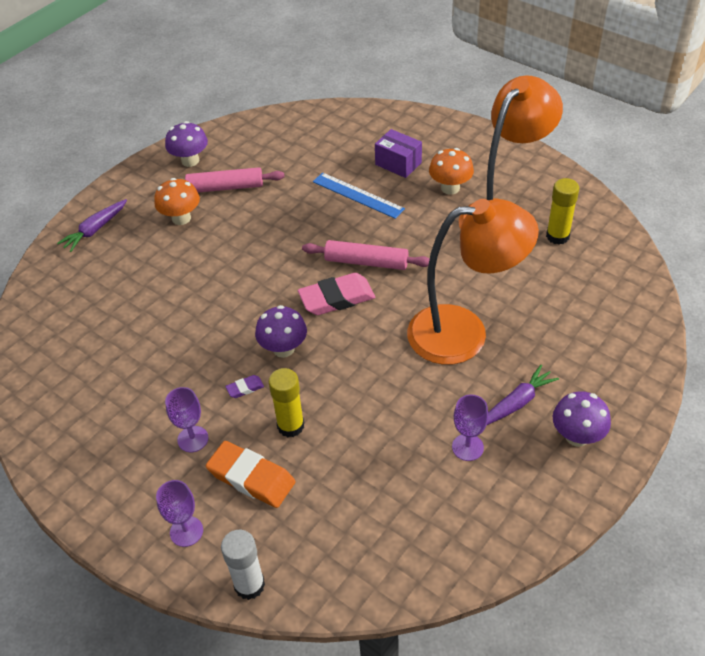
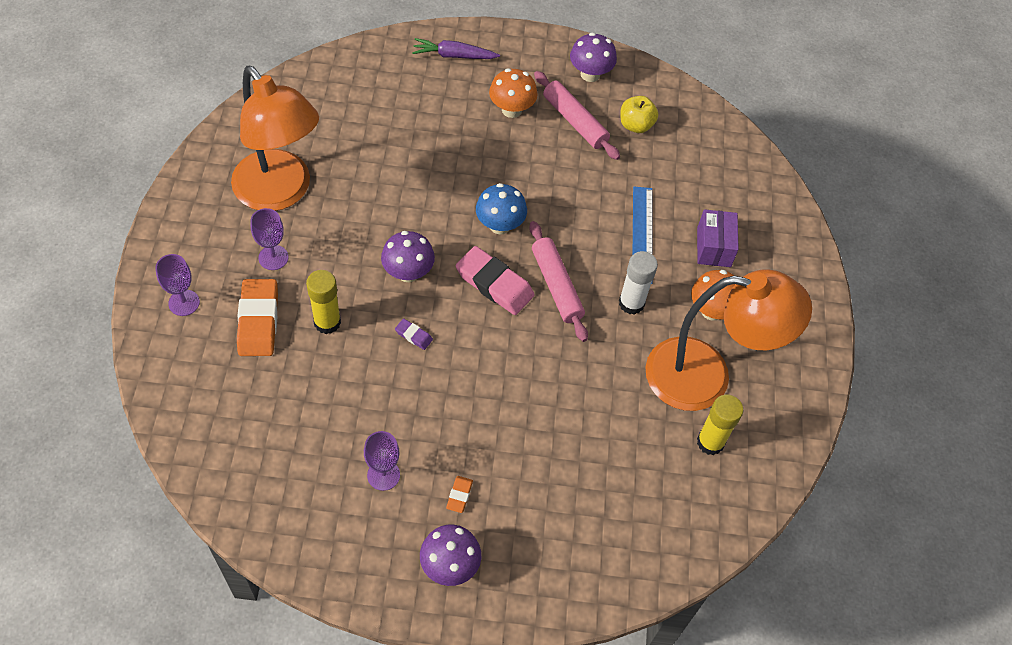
camera: 50 degrees right, 10 degrees up
(245, 388) = (347, 266): purple eraser -> purple eraser (413, 336)
(249, 585) = (158, 373): white glue stick -> white glue stick (631, 303)
(259, 157) = (636, 125): none -> yellow apple
(284, 272) = (500, 225): none -> blue mushroom
(464, 333) = (519, 412): orange lamp -> orange lamp (280, 193)
(516, 403) = (459, 495): purple carrot -> orange eraser

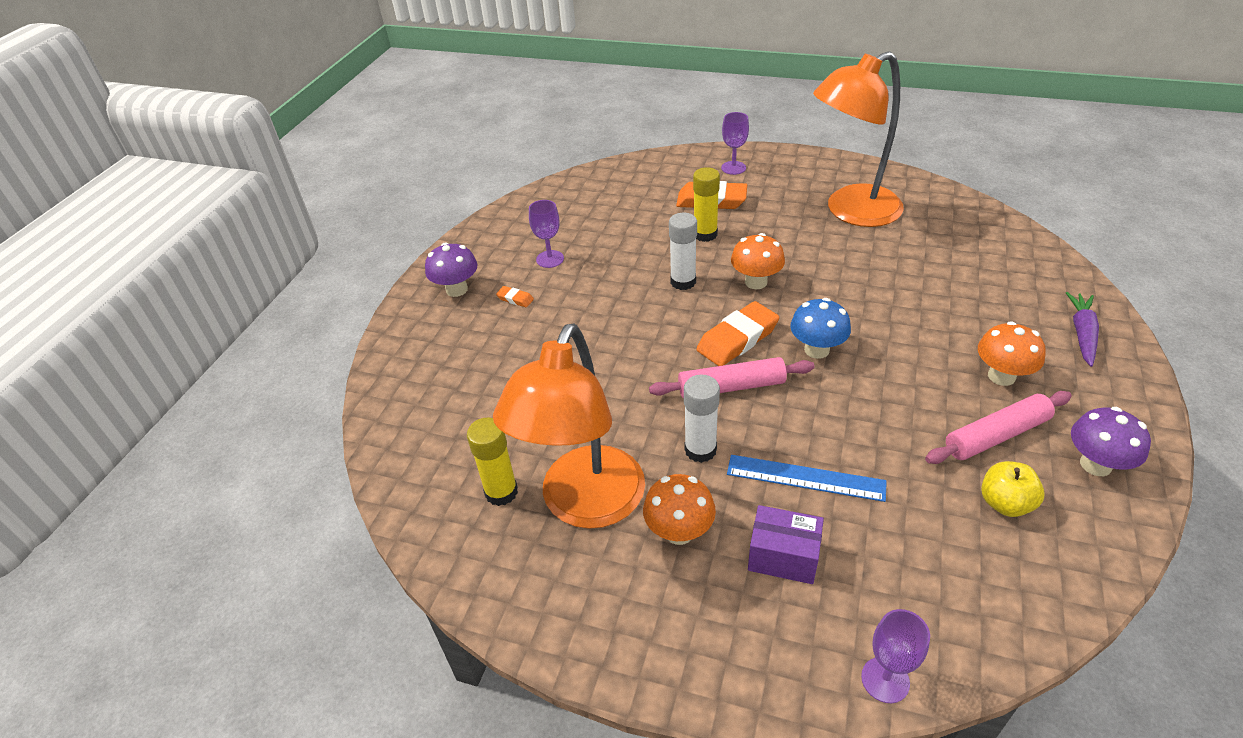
camera: 110 degrees right, 15 degrees down
(273, 257) = (776, 208): purple goblet -> purple goblet (885, 680)
(408, 272) = (756, 282): purple mushroom -> orange mushroom
(413, 336) = (683, 282): purple eraser -> white glue stick
(494, 284) = (737, 339): pink eraser -> orange eraser

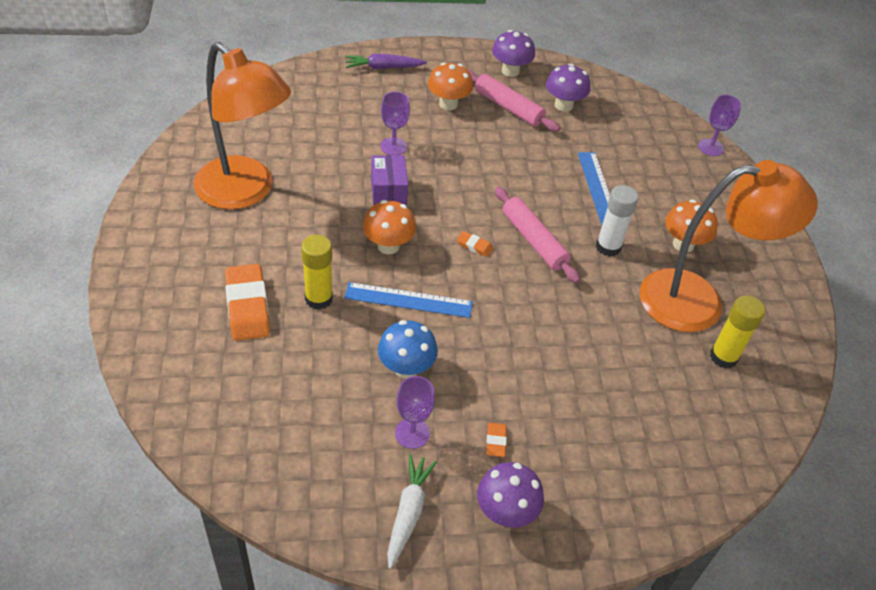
camera: 120 degrees left, 5 degrees up
(490, 246) = (408, 512): none -> white carrot
(683, 282) = (408, 300): white glue stick -> blue ruler
(733, 168) = (166, 299): purple goblet -> purple goblet (393, 146)
(737, 339) = (474, 246): orange eraser -> orange eraser, size x0.46
(783, 557) = (666, 193): purple box -> purple box (388, 193)
(816, 350) = (465, 196): blue mushroom -> blue mushroom (406, 368)
(1005, 503) = (563, 105): yellow apple -> purple mushroom

